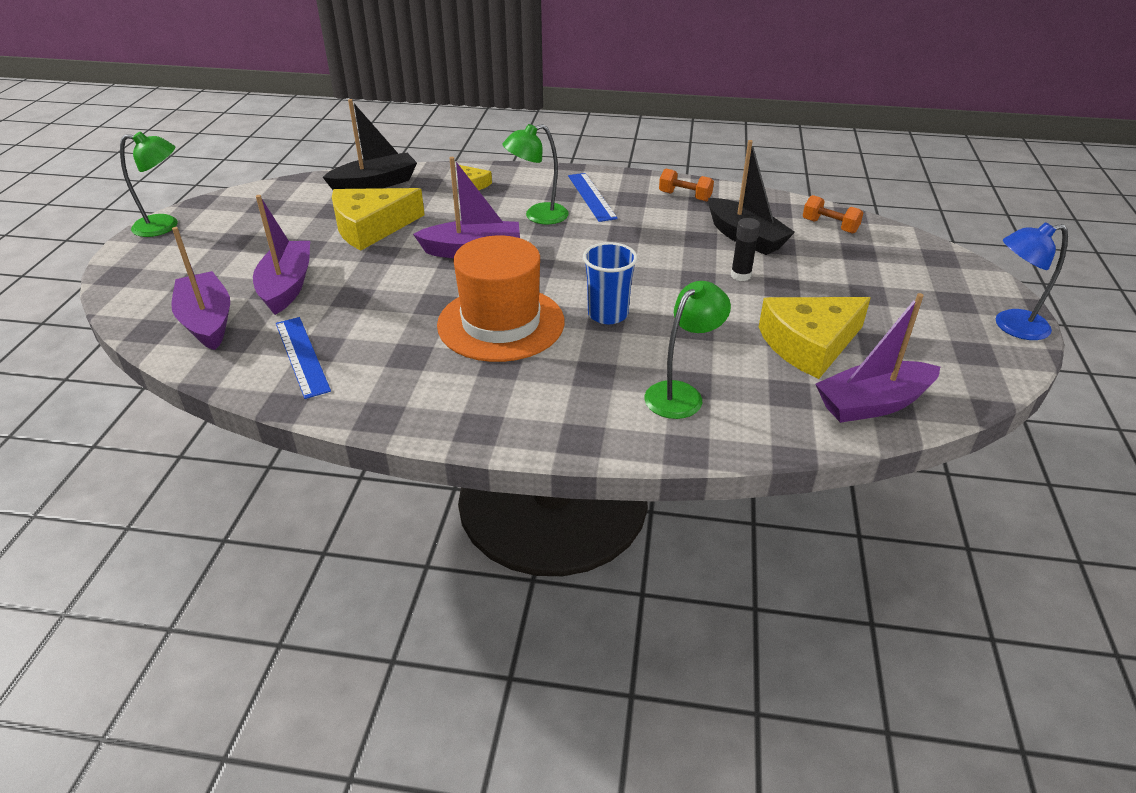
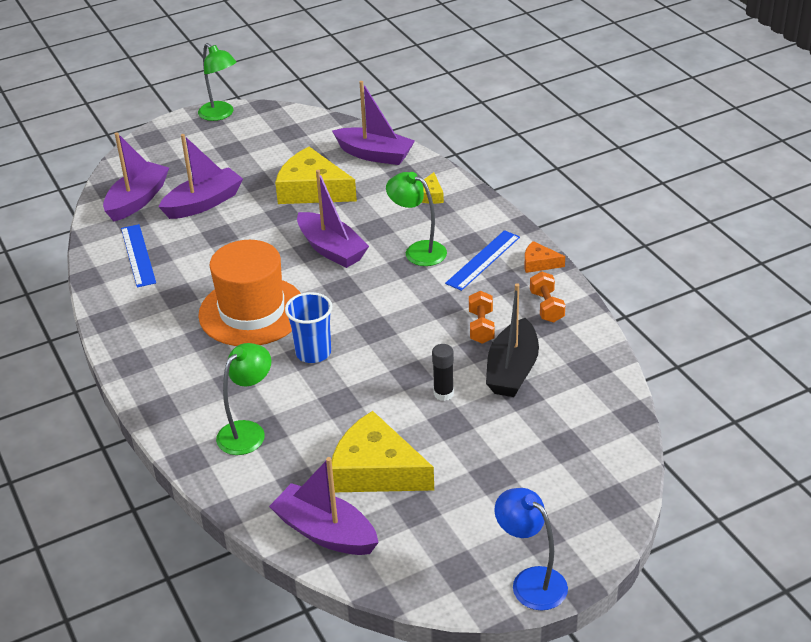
camera: 55 degrees right, 0 degrees up
(302, 356) = (138, 255): blue ruler -> blue ruler turned 45 degrees counterclockwise
(375, 184) = (374, 155): black boat -> purple boat
(628, 179) = (539, 263): none -> orange cheese
(681, 394) = (248, 431): green lamp -> green lamp turned 60 degrees counterclockwise
(829, 226) = (594, 411): orange dumbbell -> orange dumbbell (481, 327)

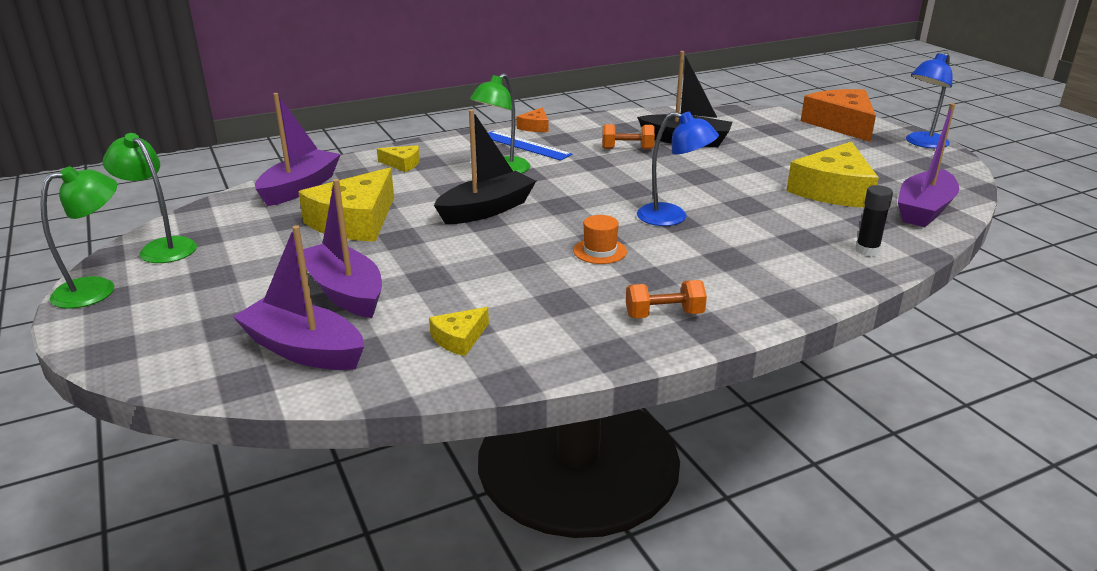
camera: 90 degrees left, 10 degrees down
(138, 255) = (459, 338): blue ruler -> yellow cheese
(248, 431) = (807, 247): green lamp -> green lamp (162, 247)
(252, 311) = (600, 251): orange hat -> orange hat, size x0.41
(313, 353) = (672, 217): blue cup -> blue lamp
(331, 249) = (486, 210): purple boat -> black boat
(443, 394) = (722, 164): black glue stick -> black glue stick (867, 250)
(546, 307) = (599, 127): orange dumbbell -> orange dumbbell (664, 315)
(593, 513) = (841, 124): none -> orange cheese

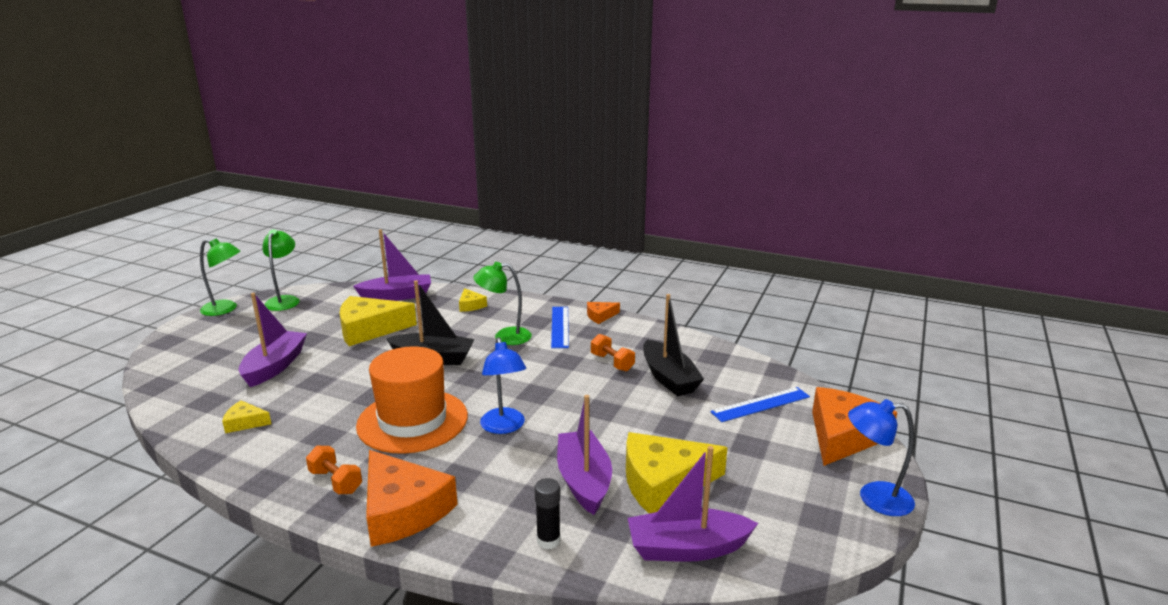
camera: 50 degrees right, 5 degrees down
(304, 349) = (200, 385): purple boat -> purple boat (584, 481)
(600, 251) = (412, 421): orange hat -> orange hat, size x2.47
(755, 295) = (402, 510): none -> orange cheese
(769, 129) = (760, 404): none -> blue ruler

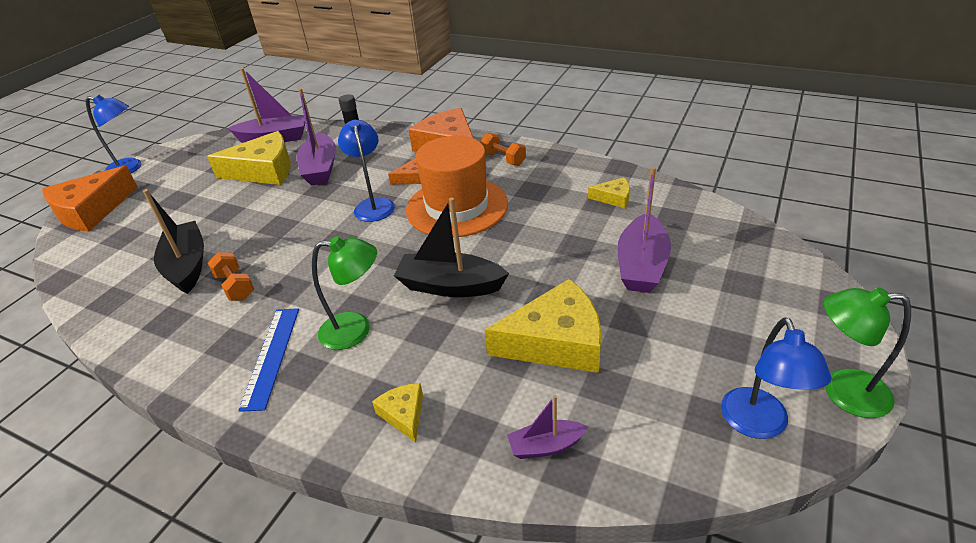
camera: 175 degrees left, 15 degrees up
(284, 300) = (758, 425): green lamp -> blue lamp
(397, 296) = (546, 446): purple boat -> purple boat, size x0.55
(600, 316) = (198, 386): orange cheese -> orange cheese (413, 178)
(760, 404) = (126, 237): blue ruler -> none

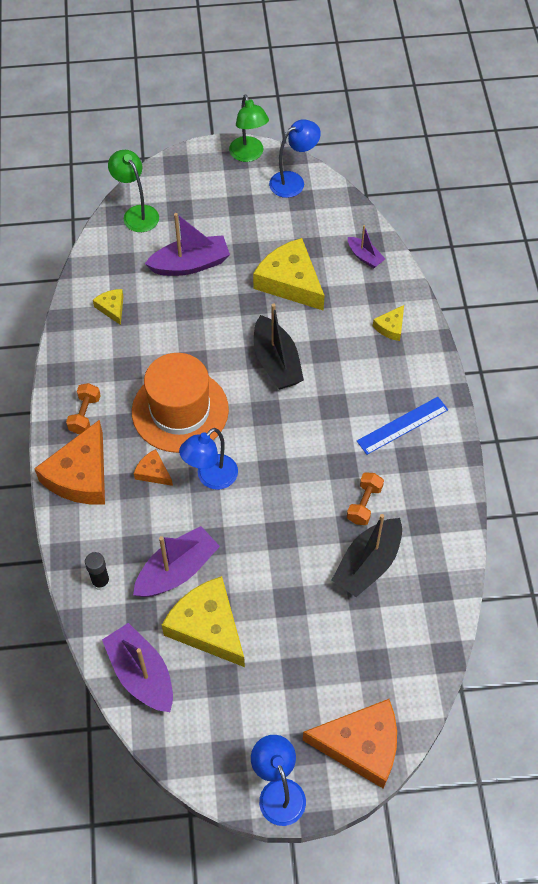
camera: 125 degrees left, 20 degrees up
(356, 330) = (350, 392): green lamp -> green lamp (137, 213)

